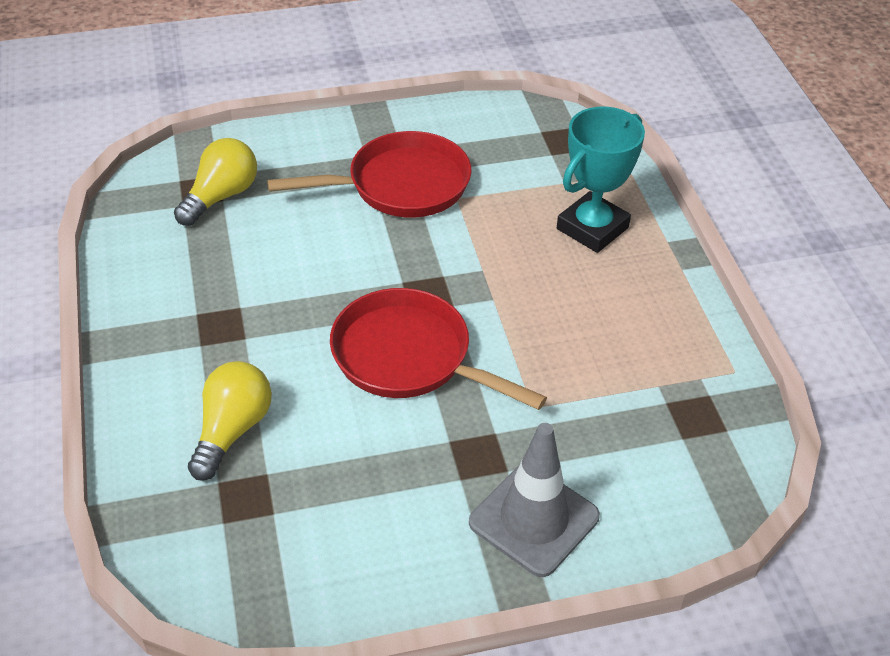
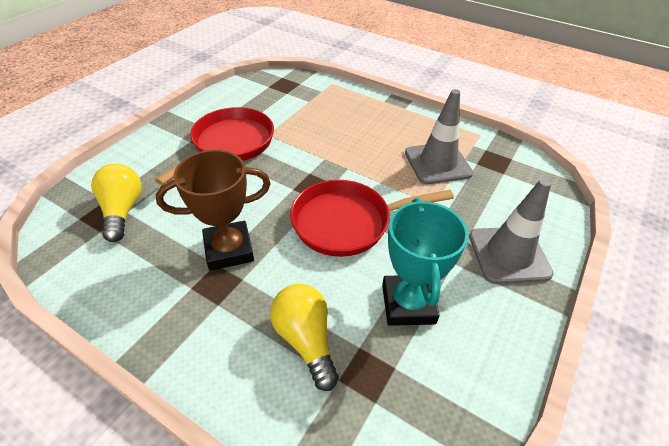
camera: 45 degrees left, 0 degrees up
(266, 302) = (229, 249): none -> brown trophy
(592, 228) = (347, 113): turquoise trophy -> turquoise trophy (408, 304)
(612, 366) = (437, 163): none -> grey traffic cone

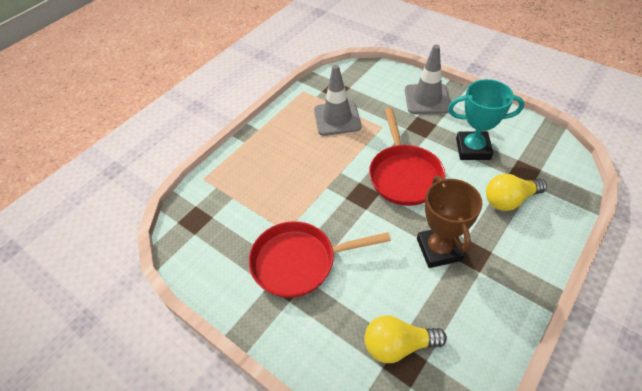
camera: 80 degrees left, 5 degrees up
(230, 144) = (299, 262): red pan -> red pan turned 45 degrees counterclockwise

